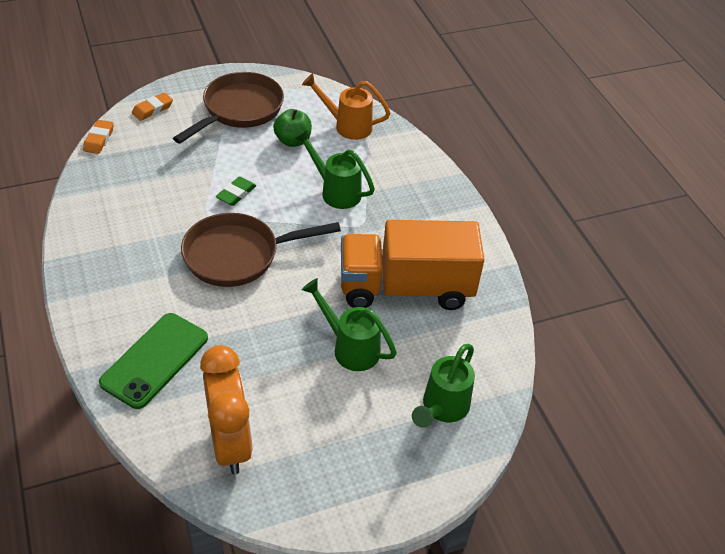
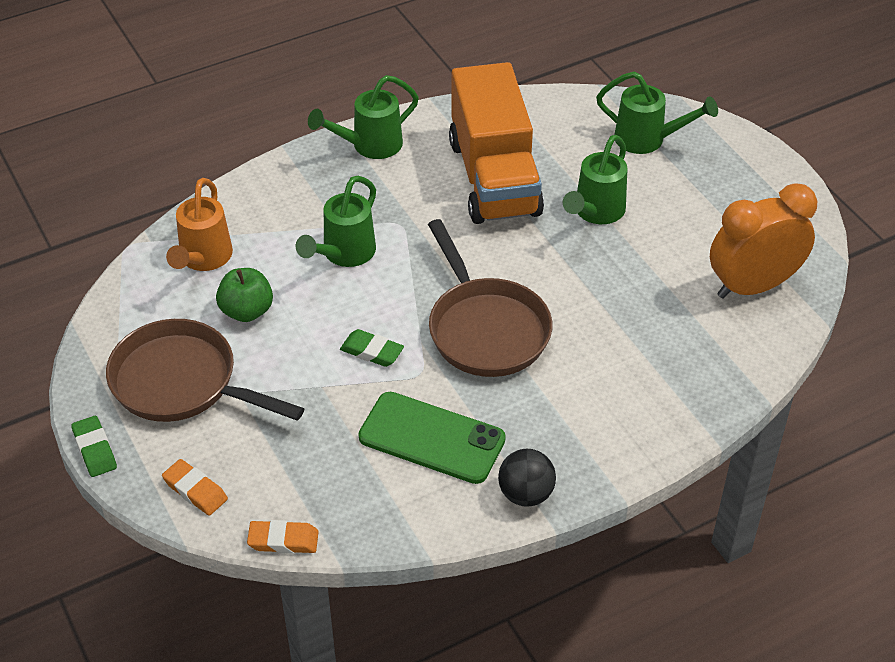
camera: 95 degrees left, 0 degrees up
(79, 251) = (526, 494): none -> black ball
(155, 360) = (674, 370): green phone -> green phone (432, 438)
(200, 75) = (95, 449): none -> green eraser
(455, 219) = (369, 146): none -> green watering can

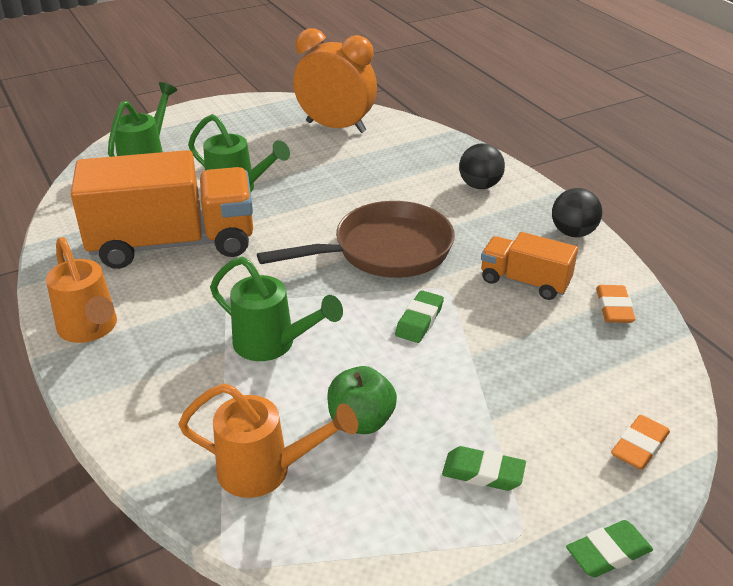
camera: 90 degrees left, 10 degrees down
(182, 383) = (483, 473): brown pan -> green eraser
(283, 540) = (677, 373): orange eraser -> orange eraser (614, 308)
(369, 146) = (90, 330): green watering can -> orange watering can
(432, 438) = (525, 282): green phone -> orange truck
(624, 416) = (480, 186): none -> black ball
(753, 286) = (336, 127): orange clock -> orange clock turned 135 degrees clockwise

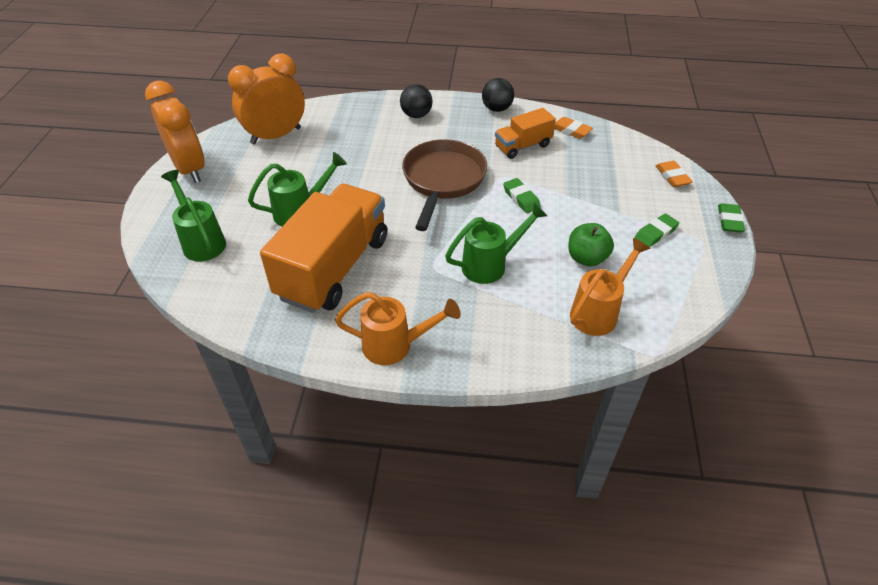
camera: 55 degrees left, 10 degrees up
(237, 111) = (190, 169): none -> orange clock

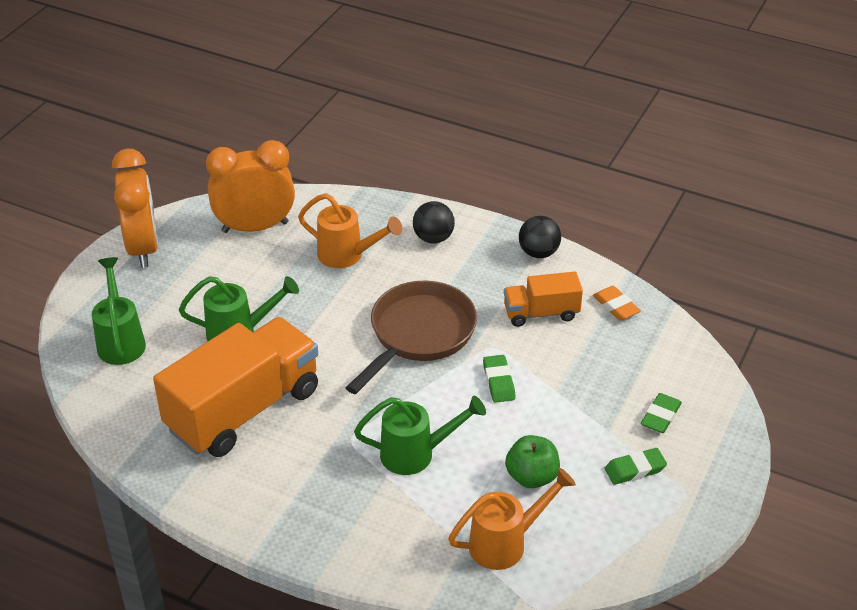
camera: 20 degrees right, 5 degrees down
(396, 345) = (266, 515): orange watering can -> orange watering can (348, 255)
(672, 177) = (706, 402): orange eraser -> none
(729, 221) = (739, 479): green eraser -> green eraser (660, 416)

